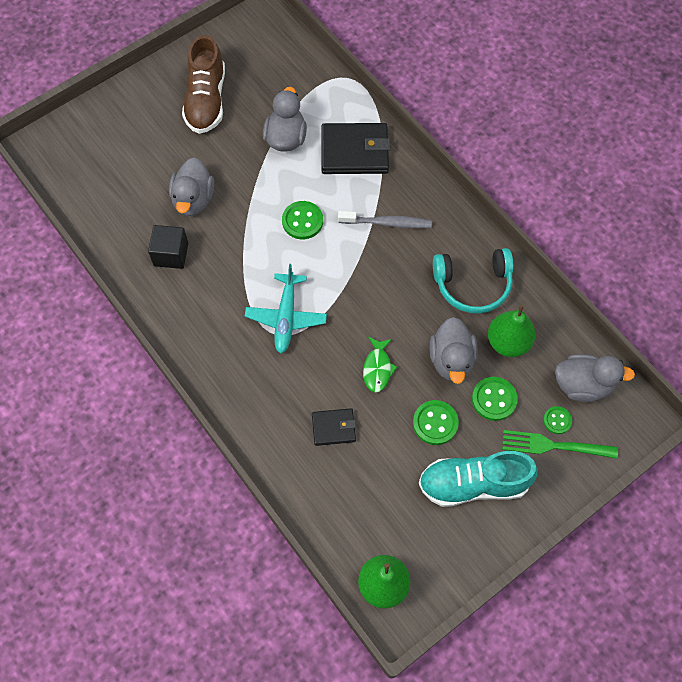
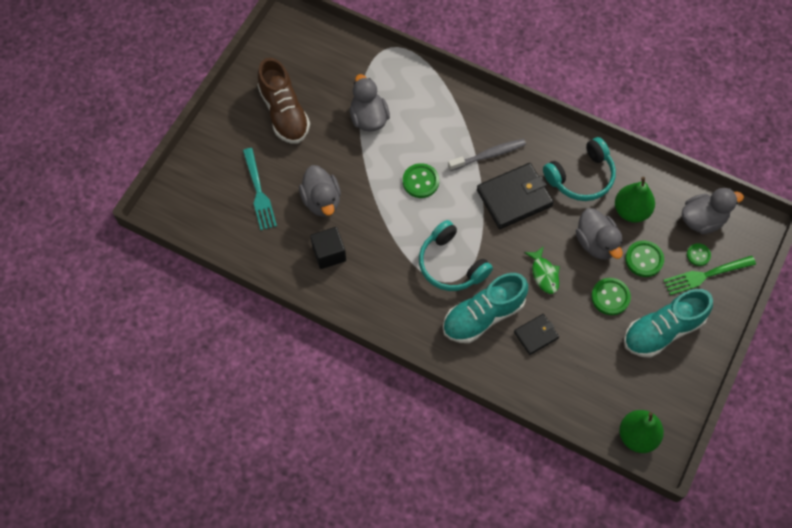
camera: 25 degrees left, 0 degrees up
(138, 166) = (259, 192): none -> turquoise fork
(286, 317) = (451, 264): turquoise plane -> turquoise headphones
(290, 383) = (483, 316): none -> turquoise shoe
(354, 151) = (430, 107): black wallet -> black wallet (514, 198)

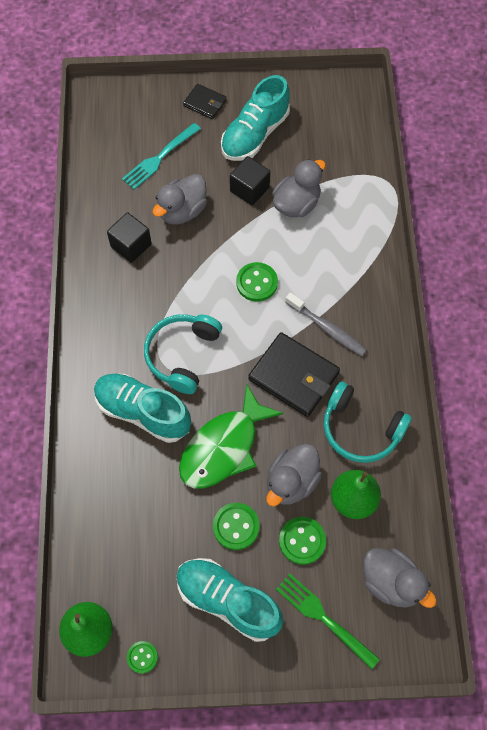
camera: 60 degrees right, 0 degrees up
(284, 113) = (255, 134): brown shoe -> turquoise shoe
(333, 143) = (249, 189): none -> black cube
(536, 335) = (150, 473): black wallet -> black wallet (205, 103)
(544, 274) = (223, 447): green fish -> green fish, size x1.97
(698, 255) = (343, 598): green button -> green button (142, 657)

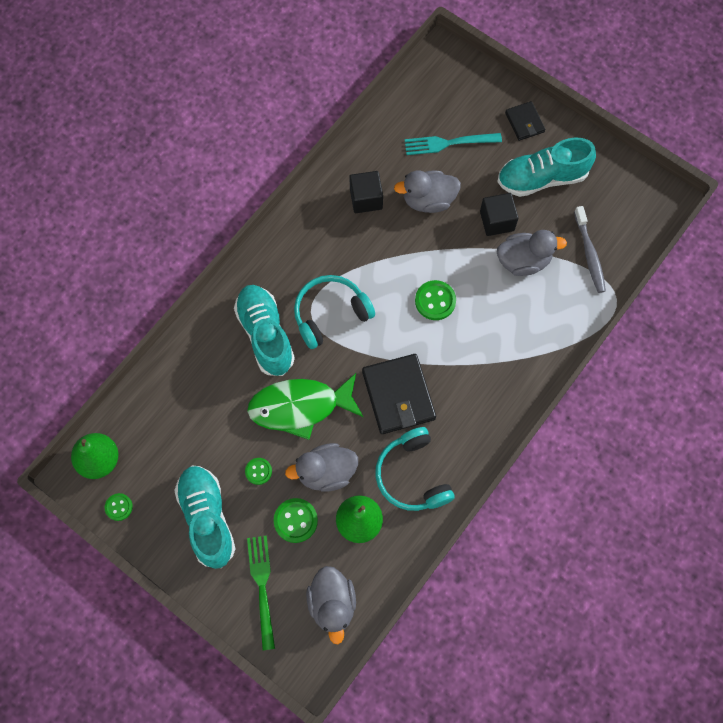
camera: 40 degrees right, 5 degrees up
(236, 526) = (258, 471): green button -> green button, size x0.62
(327, 328) = (457, 379): grey toothbrush -> grey toothbrush (589, 254)

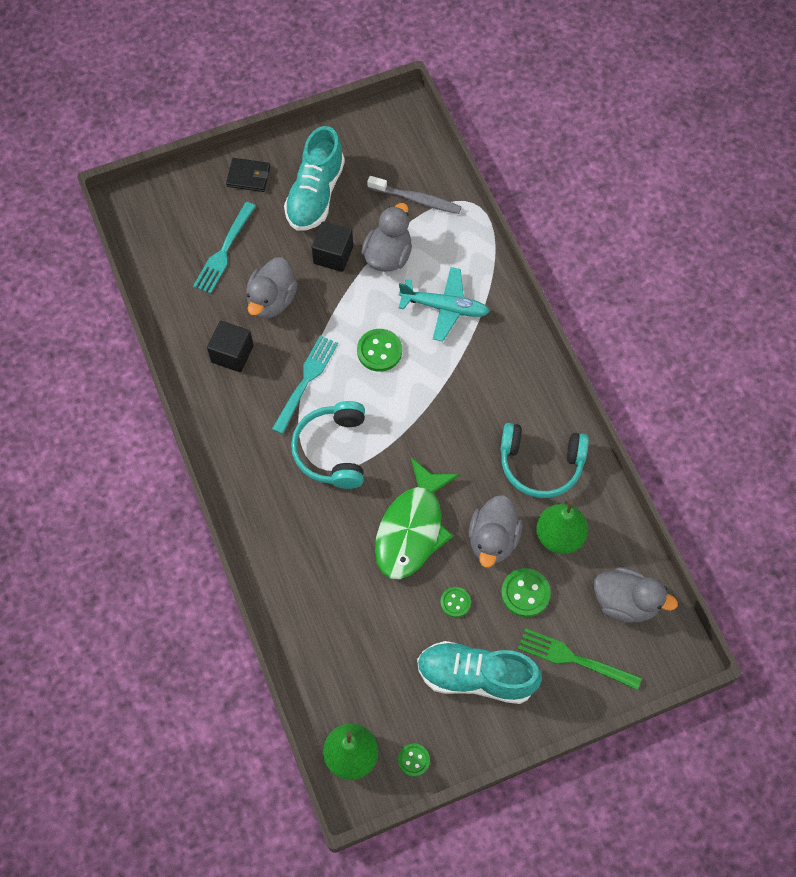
camera: 60 degrees left, 5 degrees down
(265, 335) = (316, 522): turquoise shoe -> none
(376, 262) = (306, 381): none -> turquoise fork
(398, 395) = (454, 434): black wallet -> none
(505, 328) = (444, 307): none -> turquoise plane

